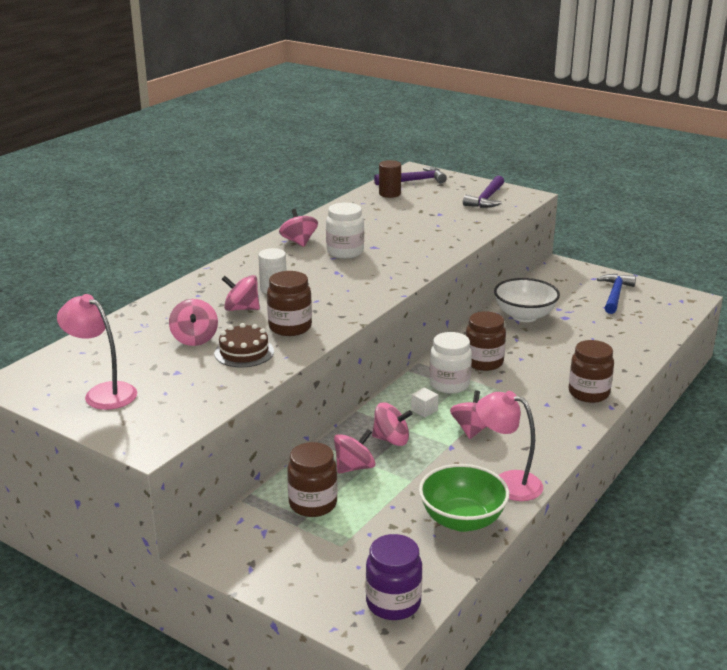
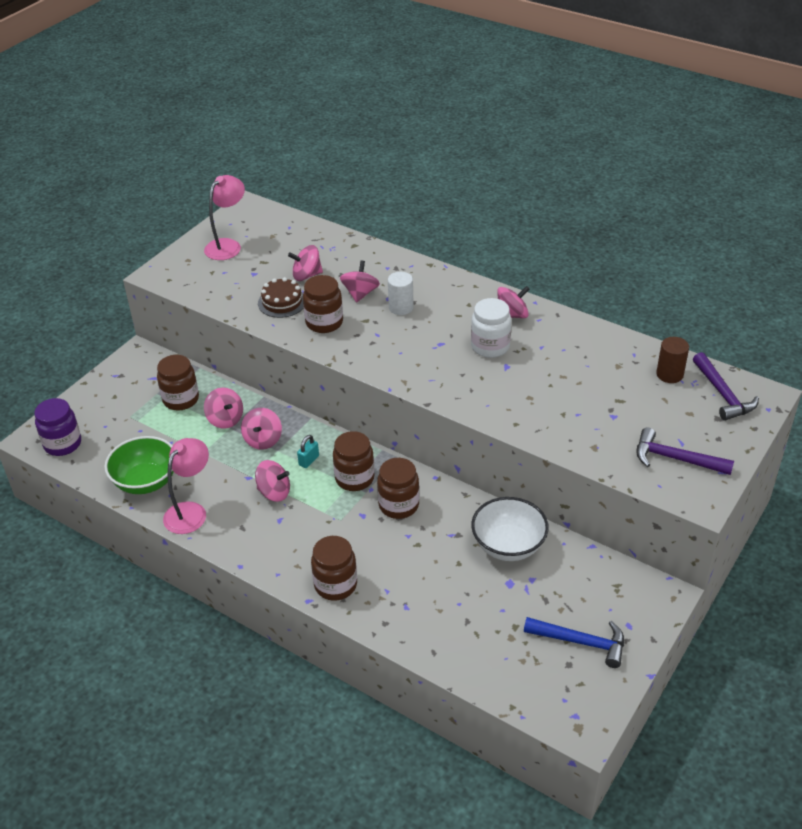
camera: 90 degrees right, 15 degrees up
(424, 410) = (309, 460): white cube -> turquoise padlock
(449, 384) = (354, 478): white jar -> brown jar

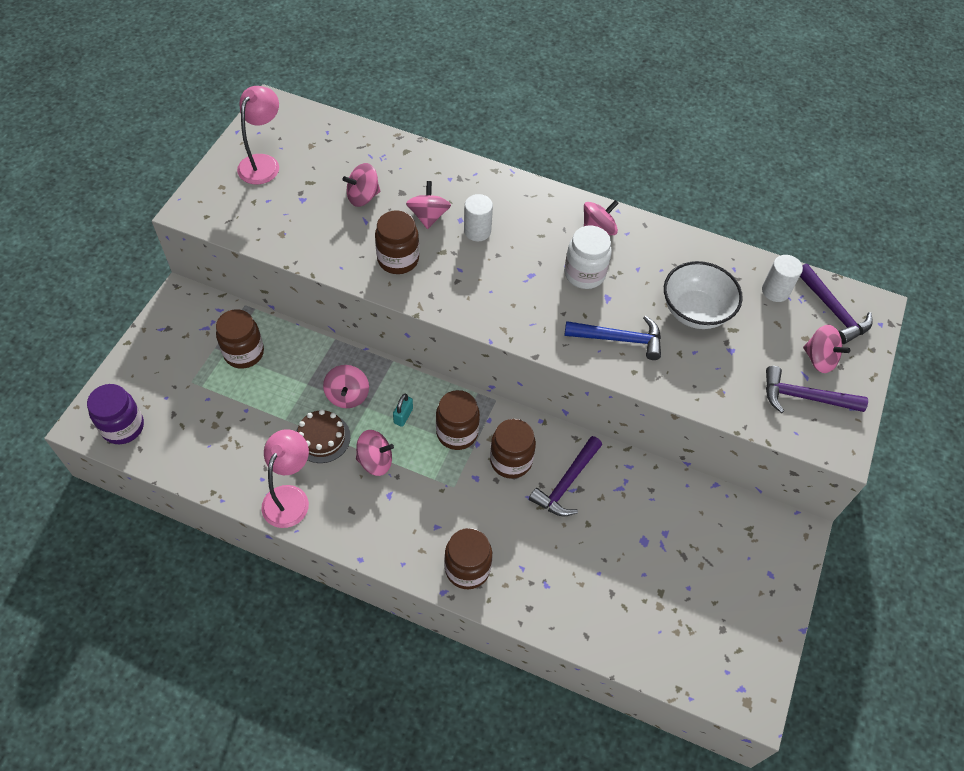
camera: 15 degrees left, 15 degrees up
(146, 481) = (230, 465): green bowl -> none
(225, 419) = (300, 373): pink spinning top -> pink spinning top (819, 359)
(282, 302) = (344, 236): brown cake -> brown cake (322, 438)
(446, 529) = (566, 483): none -> purple hammer
(508, 546) = (633, 496): white bowl -> white bowl (695, 311)
(581, 642) = (729, 601): blue hammer -> blue hammer (619, 339)
(669, 374) = (775, 291): brown cylinder -> white cylinder

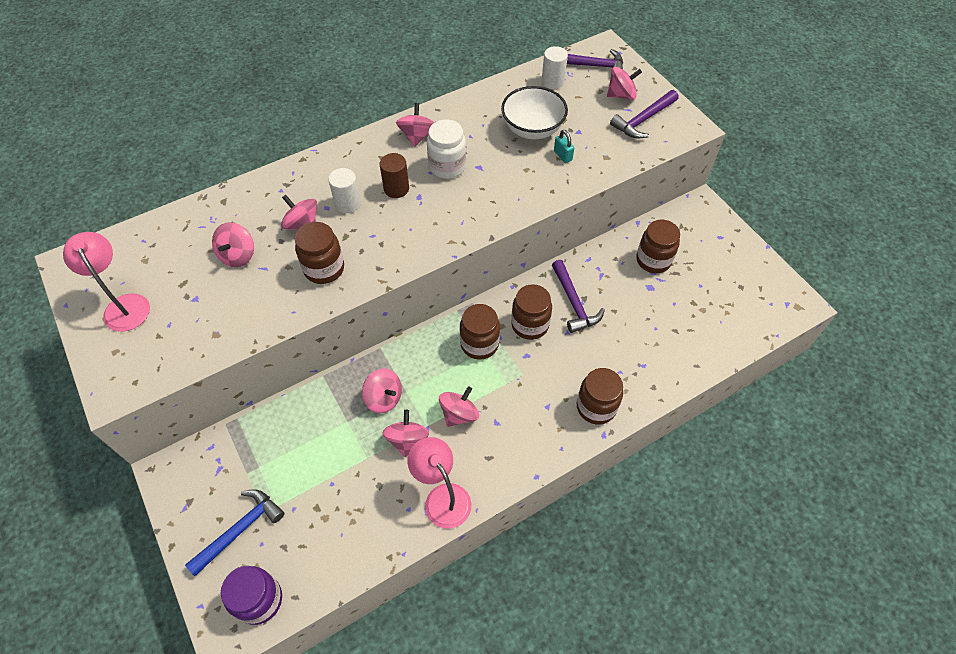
camera: 50 degrees left, 0 degrees up
(244, 353) = (274, 452): brown jar -> brown jar (653, 260)
(322, 438) = (407, 440): brown cake -> pink spinning top
(403, 416) = (435, 370): turquoise padlock -> turquoise padlock (563, 155)
(524, 253) = (396, 189): none -> brown cylinder
(619, 339) = (519, 182): blue hammer -> blue hammer (240, 529)

